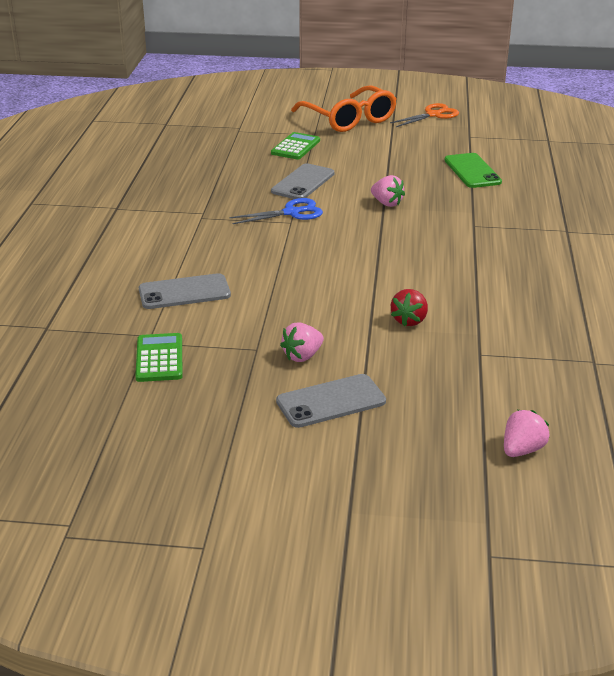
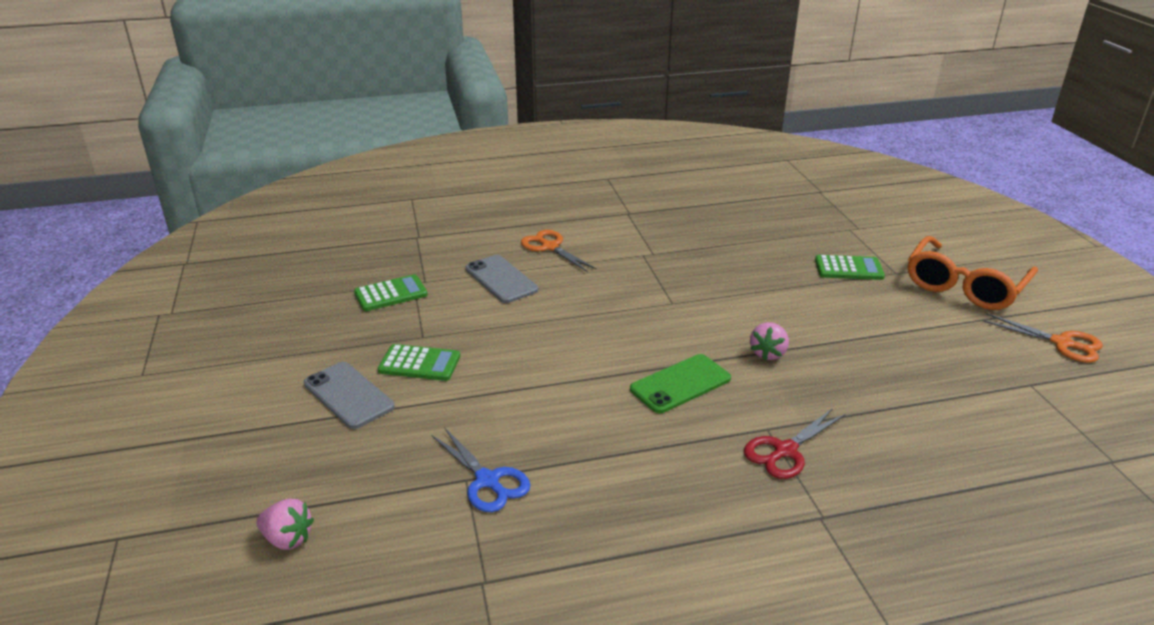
camera: 70 degrees right, 0 degrees up
(144, 257) = (550, 247): none -> orange scissors
(292, 212) = (693, 299): blue scissors -> blue scissors (488, 481)
(302, 356) = (419, 363): pink strawberry -> green calculator
(303, 182) = (767, 291): grey phone -> none
(409, 320) = (513, 416): red strawberry -> none
(472, 171) = (922, 403): green phone -> green phone (680, 384)
(500, 226) = (784, 451): none -> red scissors

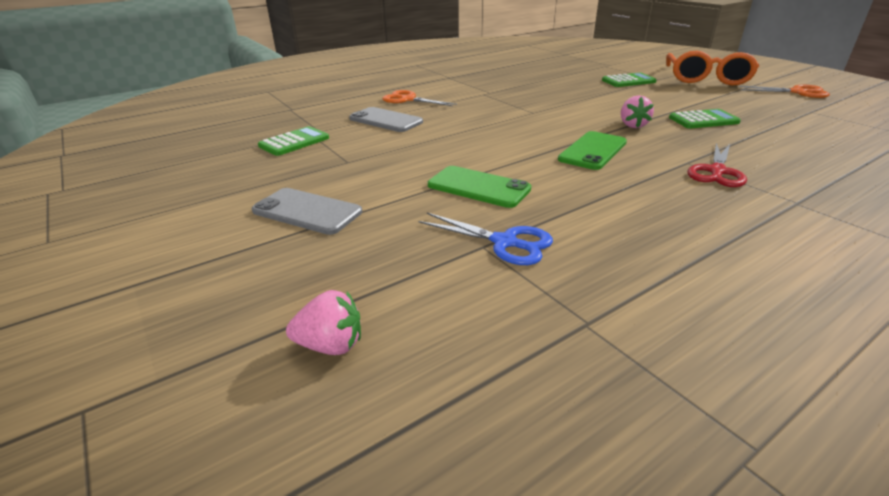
camera: 20 degrees left, 0 degrees up
(419, 363) = (360, 178): green calculator -> green calculator (703, 120)
(519, 406) = (478, 187): none -> green phone

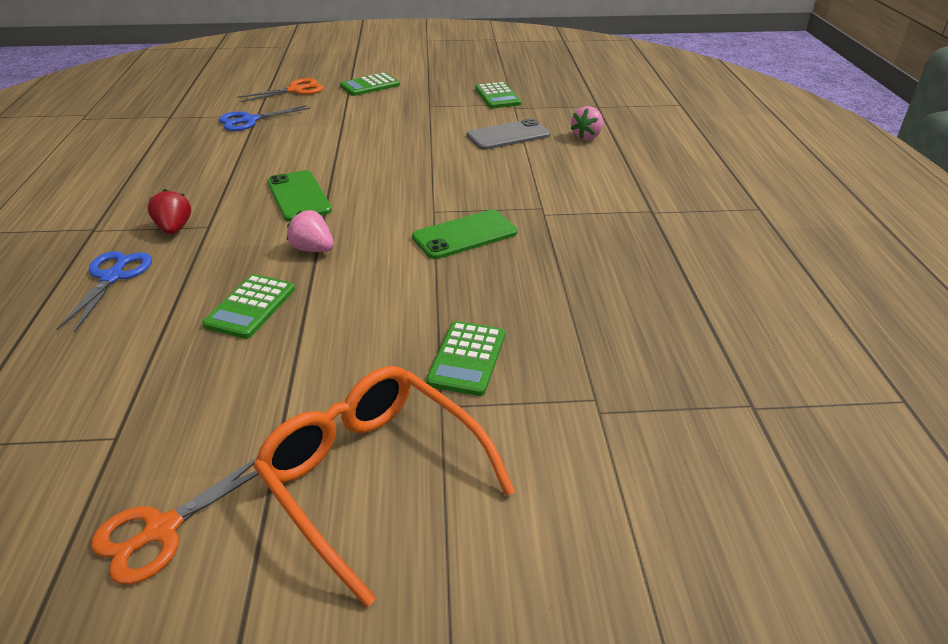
camera: 120 degrees right, 5 degrees up
(307, 211) = (370, 85): grey phone -> green calculator
(331, 345) = (251, 75): pink strawberry -> pink strawberry (587, 136)
(408, 99) = (568, 160): orange scissors -> orange scissors (296, 90)
(478, 187) = (319, 133): green phone -> green phone (465, 235)
(717, 172) = (174, 229): red scissors -> red strawberry
(789, 163) = (113, 277): none -> blue scissors

